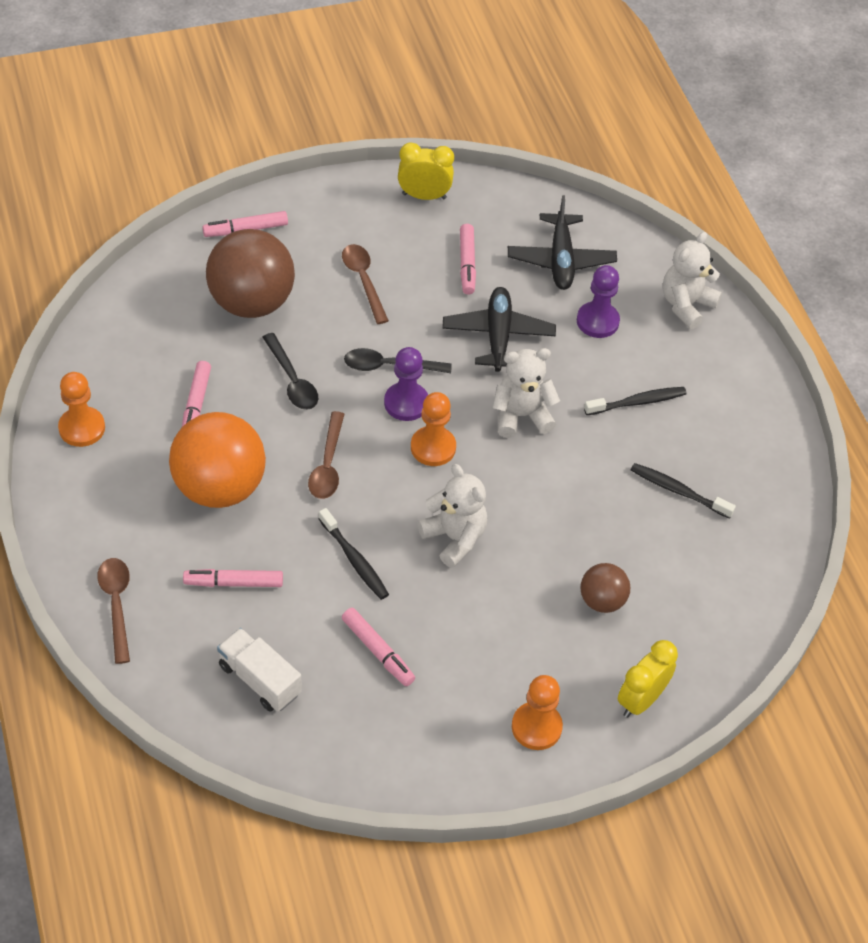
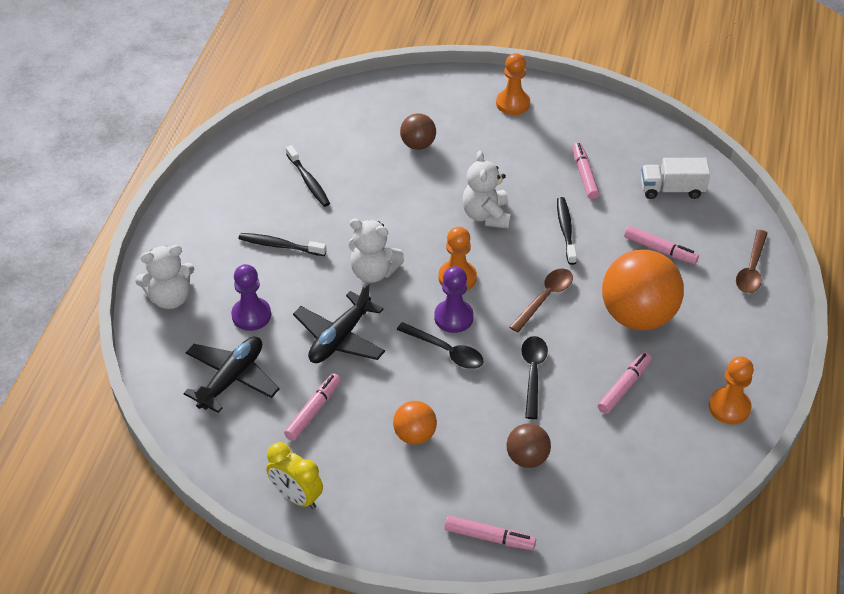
camera: 145 degrees left, 5 degrees down
(251, 302) = (527, 458): brown ball -> brown ball, size x0.51
(259, 680) = (672, 189): white truck -> white truck turned 105 degrees clockwise
(363, 281) = (415, 435): brown spoon -> orange ball
(641, 700) = (439, 92): yellow clock -> none

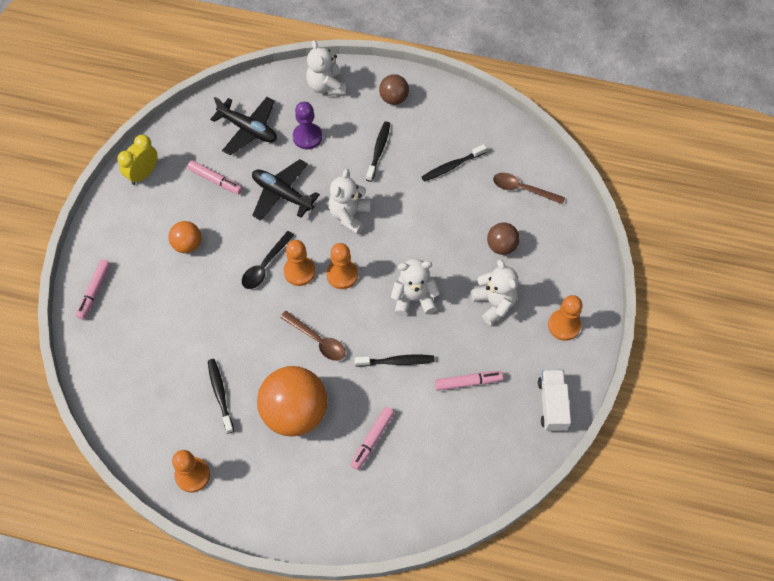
camera: 90 degrees right, 15 degrees up
(453, 317) = (299, 271): purple pawn -> orange pawn
(489, 152) = (494, 303): none -> white teddy bear
(527, 458) = (159, 319): brown ball -> brown ball (393, 98)
(533, 373) = (239, 327): black spoon -> none
(624, 387) = (220, 394): pink marker -> black toothbrush
(672, 189) = (451, 459): white truck -> white truck (552, 405)
(751, 269) = (347, 519): brown spoon -> brown spoon (522, 189)

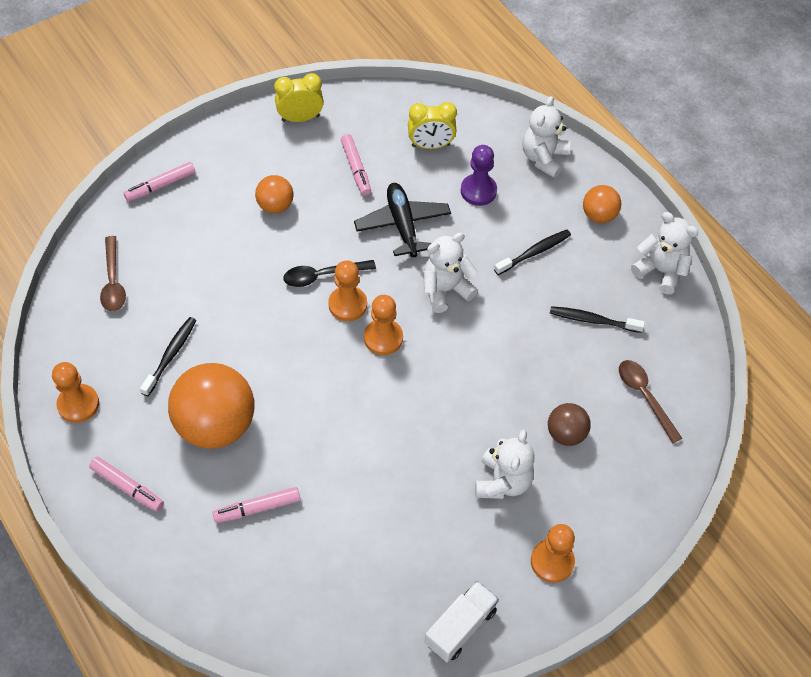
camera: 40 degrees right, 5 degrees down
(248, 129) = (430, 145): black plane -> yellow clock
(317, 340) = (301, 378): brown spoon -> brown spoon (113, 281)
(393, 98) = (599, 215): brown ball -> orange ball
(397, 361) = (352, 457): black toothbrush -> none
(414, 298) = (428, 413): white teddy bear -> white teddy bear (660, 271)
(468, 382) = (399, 533): pink marker -> pink marker (127, 487)

